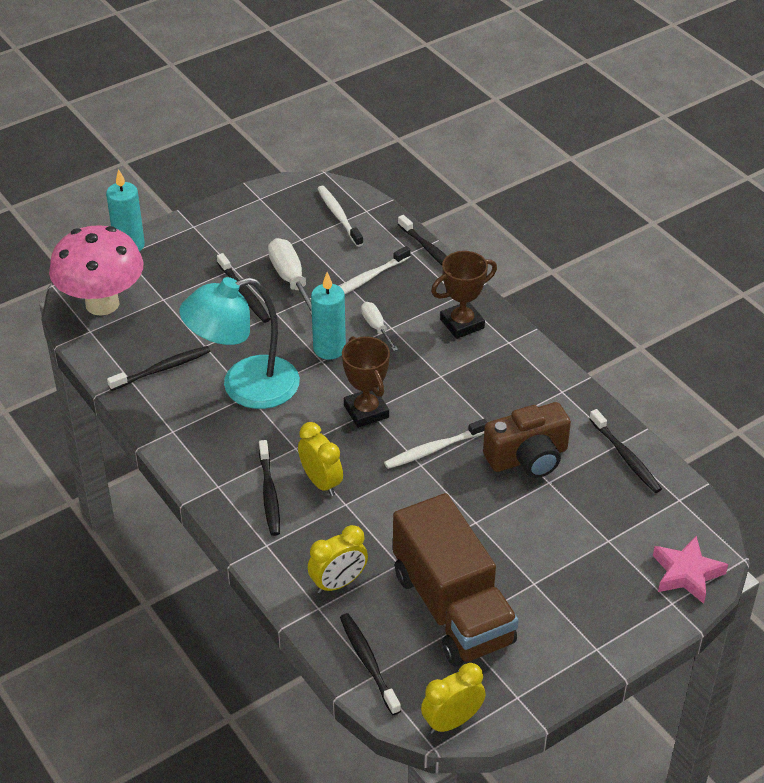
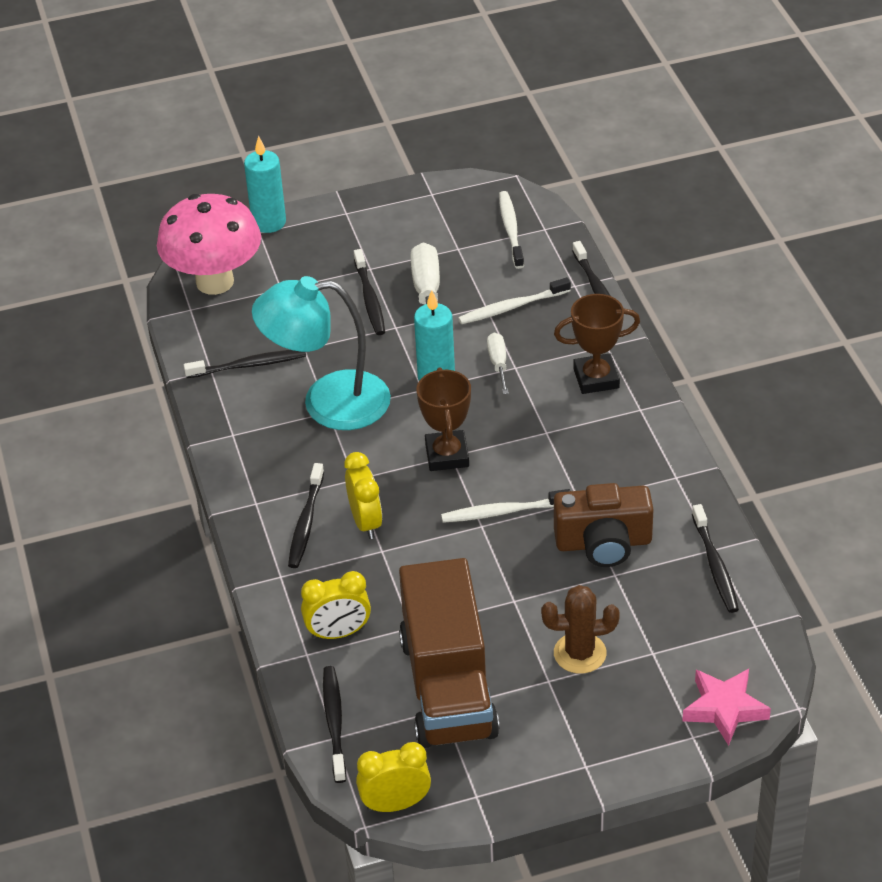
camera: 20 degrees right, 0 degrees up
(549, 554) = (580, 653): none -> brown cactus

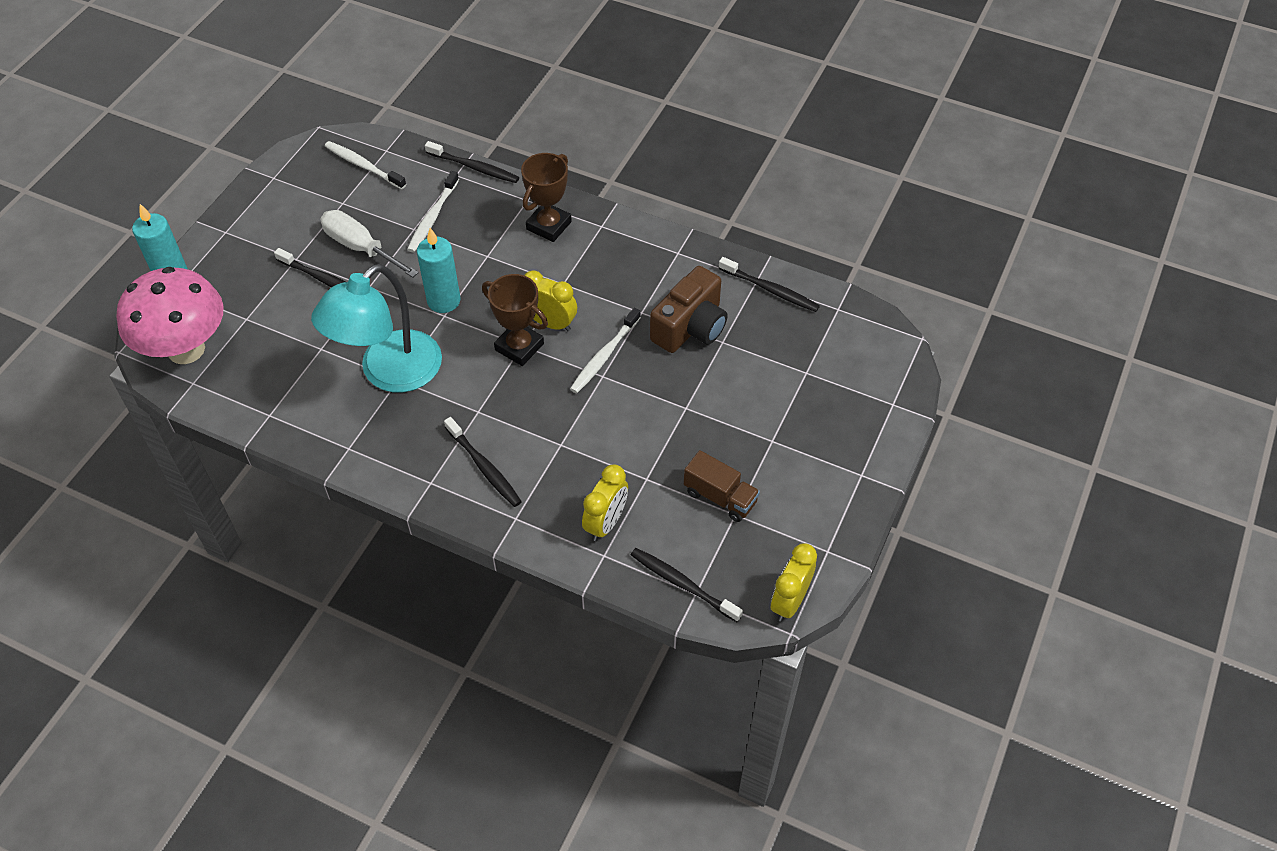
camera: 50 degrees left, 10 degrees up
(249, 365) = (295, 390): black toothbrush -> none
(365, 522) = (524, 434): yellow clock -> yellow clock (551, 323)
(448, 687) = (720, 497): brown truck -> brown truck, size x0.47
(498, 364) = (473, 261): white screwdriver -> none
(580, 653) = (767, 408): brown cactus -> none
(724, 709) = (887, 372): pink star -> none

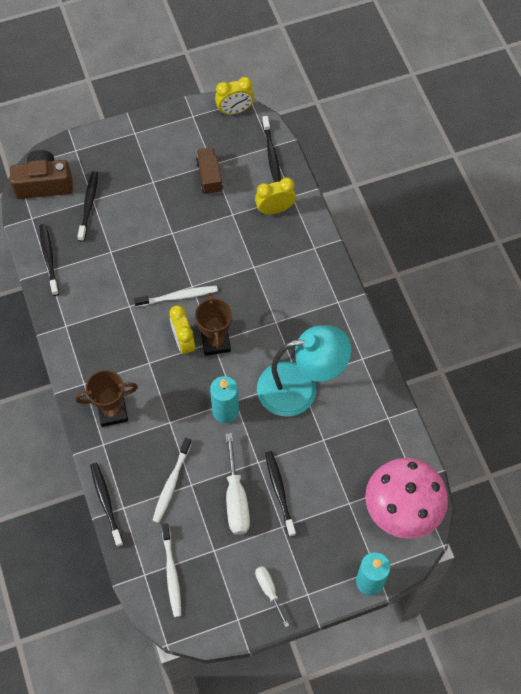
camera: 135 degrees left, 10 degrees up
(264, 211) = (269, 590): none -> white screwdriver
(432, 217) = (171, 483): white toothbrush -> white toothbrush turned 135 degrees clockwise
(484, 467) = (303, 287): black toothbrush -> black toothbrush (88, 205)
(690, 327) = (116, 274): brown camera -> brown camera (44, 184)

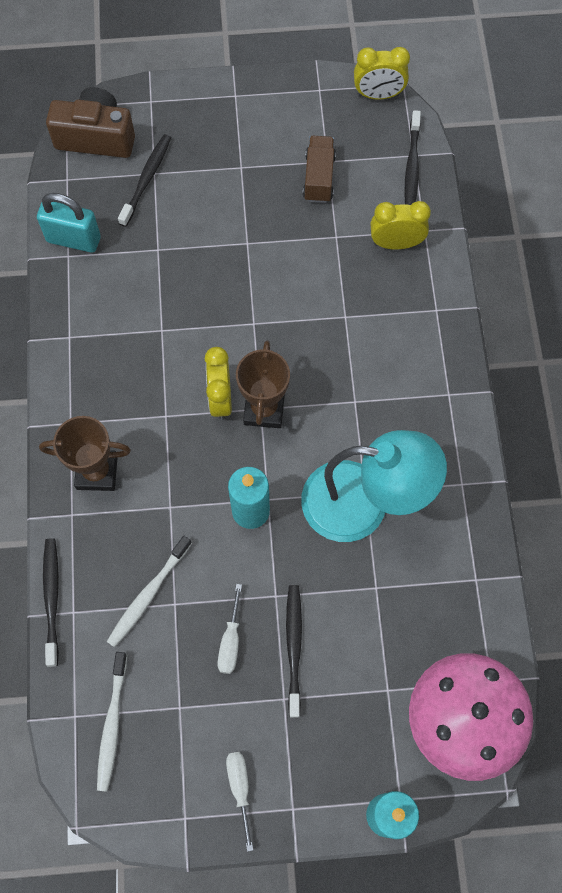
camera: 15 degrees right, 5 degrees up
(49, 258) = (73, 239): black toothbrush -> turquoise padlock
(178, 296) = (231, 333): white toothbrush -> none
(236, 499) = (230, 641): white screwdriver -> white screwdriver, size x0.60

